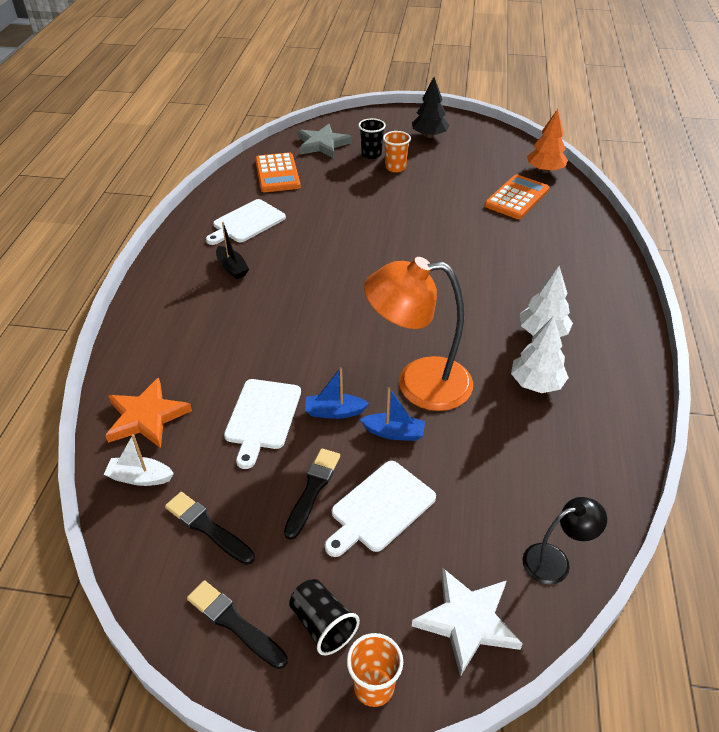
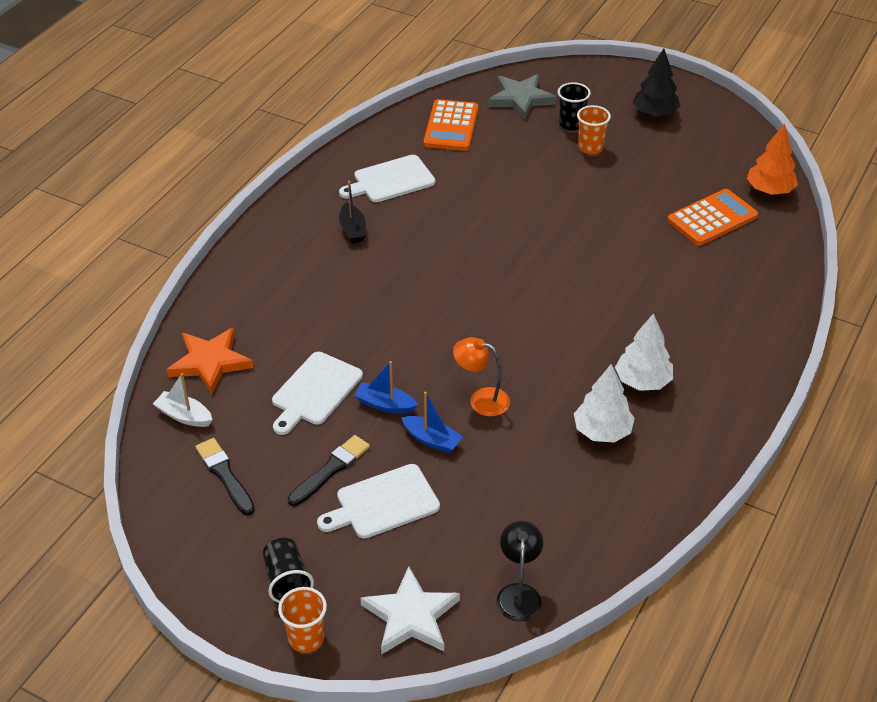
camera: 20 degrees right, 0 degrees up
(234, 623) = (215, 557): black brush -> none
(418, 384) = (481, 399): orange lamp -> orange lamp, size x0.51
(555, 561) = (518, 594): black lamp -> black lamp turned 90 degrees counterclockwise

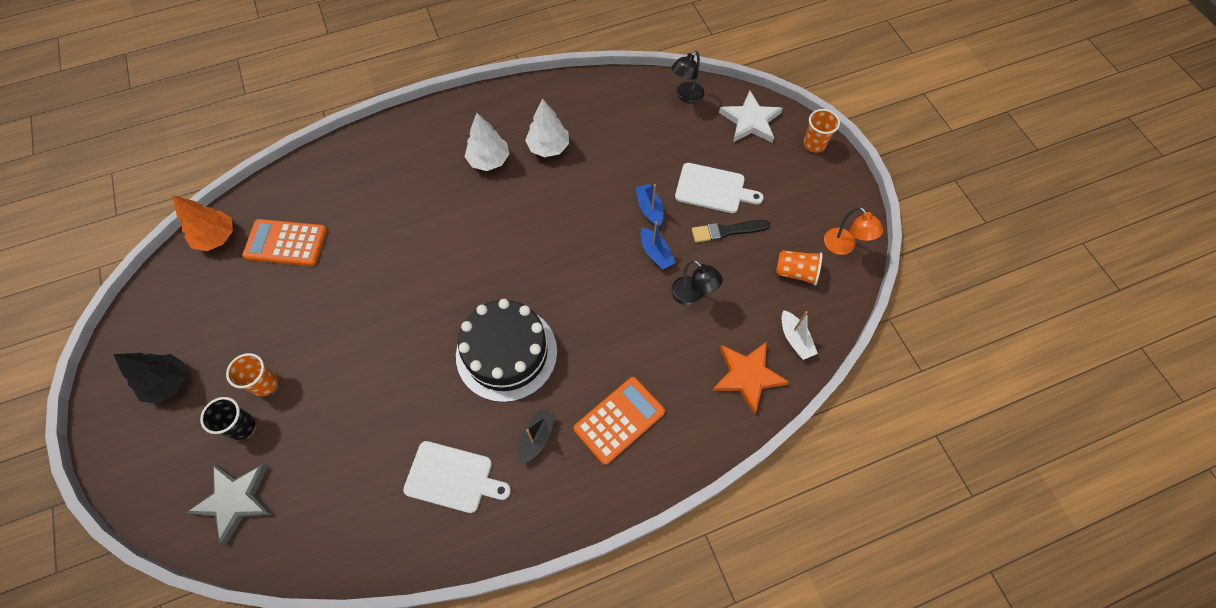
camera: 140 degrees left, 20 degrees up
(225, 475) = (796, 272): black brush -> orange cup
(287, 580) = (803, 180): black cup -> none
(315, 391) = (692, 296): white cutting board -> black lamp
(437, 260) = (506, 353): none -> black cake
(451, 126) = (332, 512): orange calculator -> orange calculator (619, 420)
(481, 399) = (594, 215): orange lamp -> orange lamp (844, 247)

